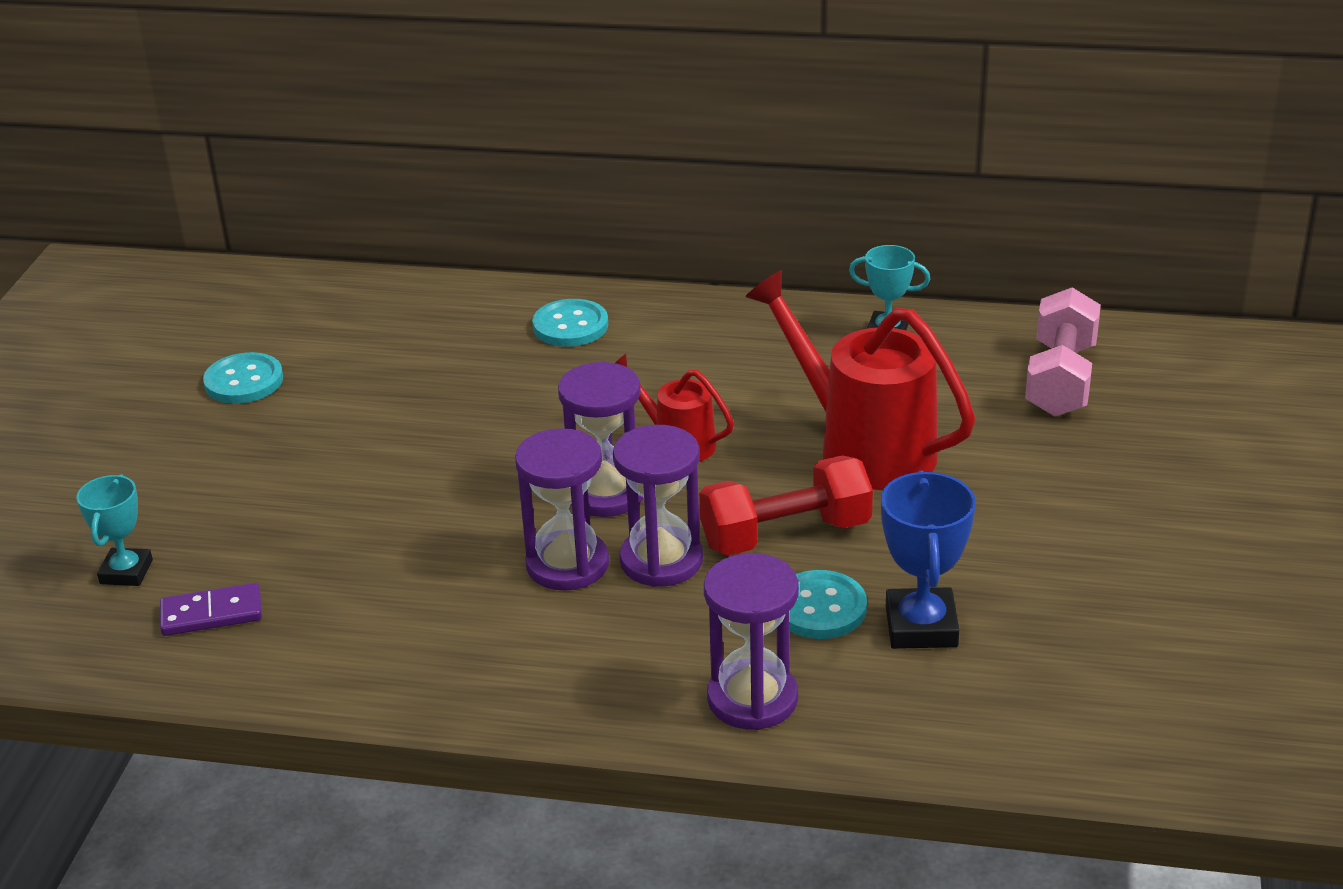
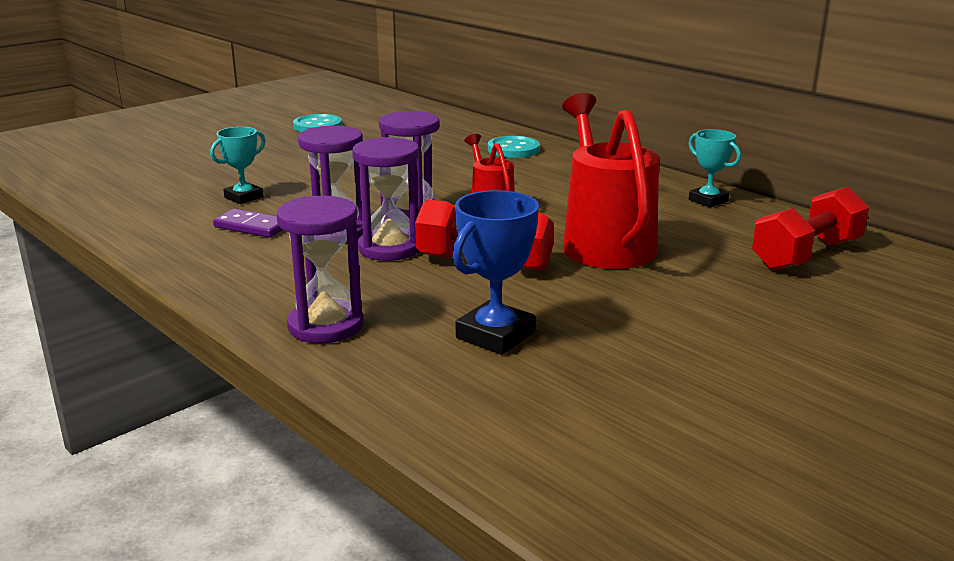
camera: 35 degrees right, 10 degrees down
(126, 572) = (141, 168): turquoise trophy -> turquoise trophy (244, 197)
(211, 613) = (143, 192): purple domino -> purple domino (252, 227)
(820, 608) = (445, 301): turquoise button -> none
(1060, 379) = (806, 255): pink dumbbell -> red dumbbell

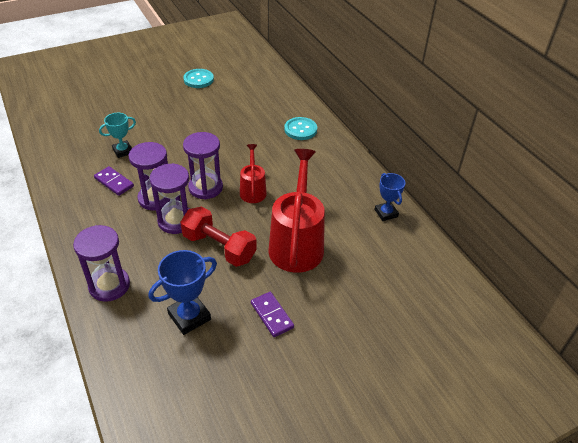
camera: 15 degrees right, 20 degrees up
(631, 313) = (271, 315): none -> purple domino
(708, 200) = (386, 213): turquoise trophy -> blue trophy
(806, 255) = (408, 285): red dumbbell -> none

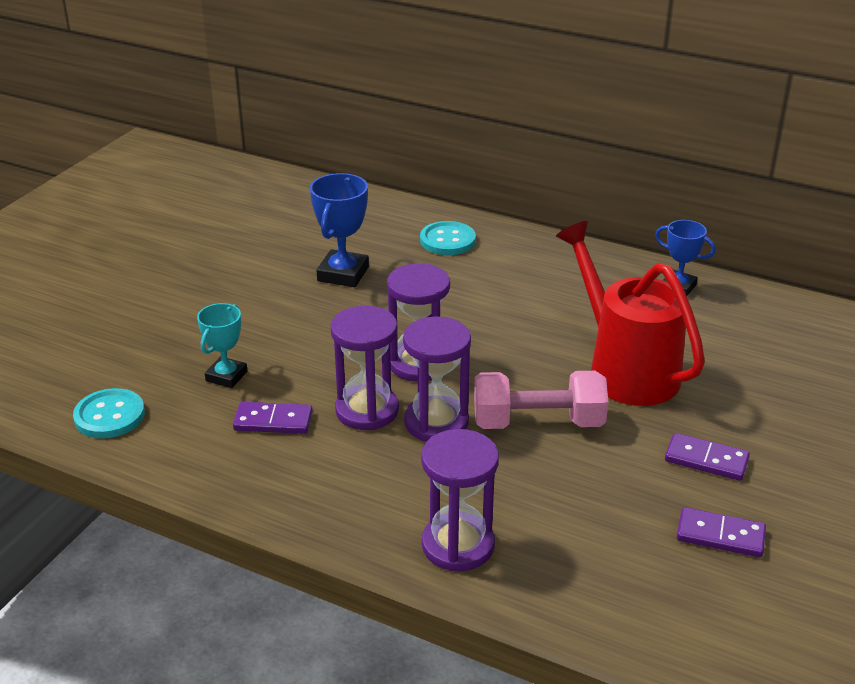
camera: 35 degrees left, 10 degrees down
(189, 316) = (614, 518): blue trophy -> blue trophy (343, 274)
(198, 79) = (210, 237): turquoise button -> turquoise button (109, 416)
(219, 247) = (538, 422): red dumbbell -> pink dumbbell
(225, 358) = (720, 536): none -> purple domino
(253, 190) = (486, 337): red watering can -> none

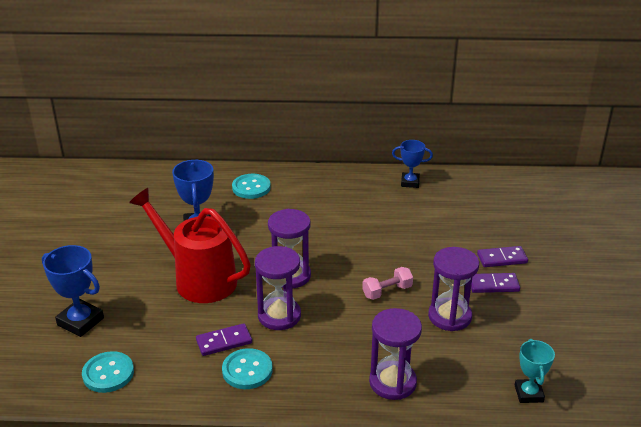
camera: 25 degrees left, 0 degrees up
(123, 345) = (80, 321): none -> blue trophy
(226, 376) = (170, 321): turquoise trophy -> turquoise trophy (528, 393)
(276, 466) = (247, 370): none -> turquoise button
(436, 422) = (327, 310): purple hourglass -> purple hourglass (449, 316)
(538, 422) = (387, 291): pink dumbbell -> pink dumbbell, size x0.59
(624, 368) = (413, 242): red watering can -> red watering can (198, 278)
(720, 536) = (529, 327): purple domino -> purple domino (502, 259)

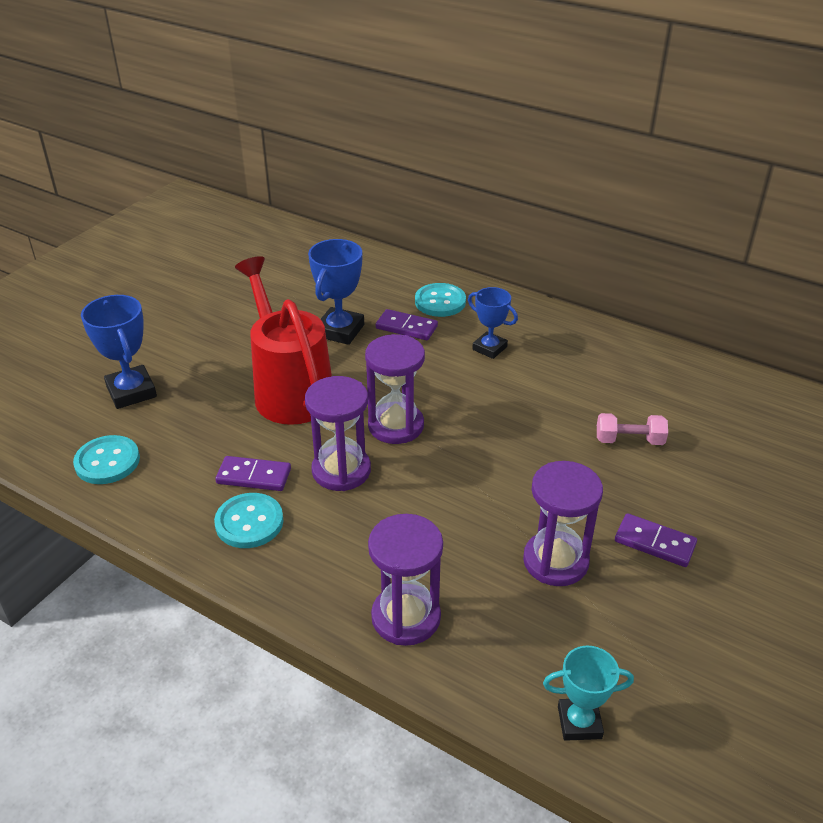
camera: 30 degrees right, 5 degrees up
(387, 291) = (499, 493): pink dumbbell -> pink dumbbell (629, 440)
(410, 182) = (649, 360): blue trophy -> blue trophy (489, 348)
(502, 259) = (698, 510): purple domino -> purple domino (406, 327)
(528, 393) = (579, 722): turquoise trophy -> turquoise trophy turned 60 degrees clockwise

